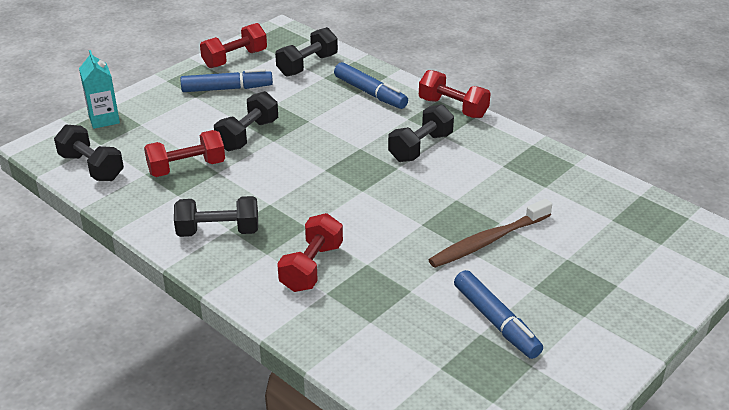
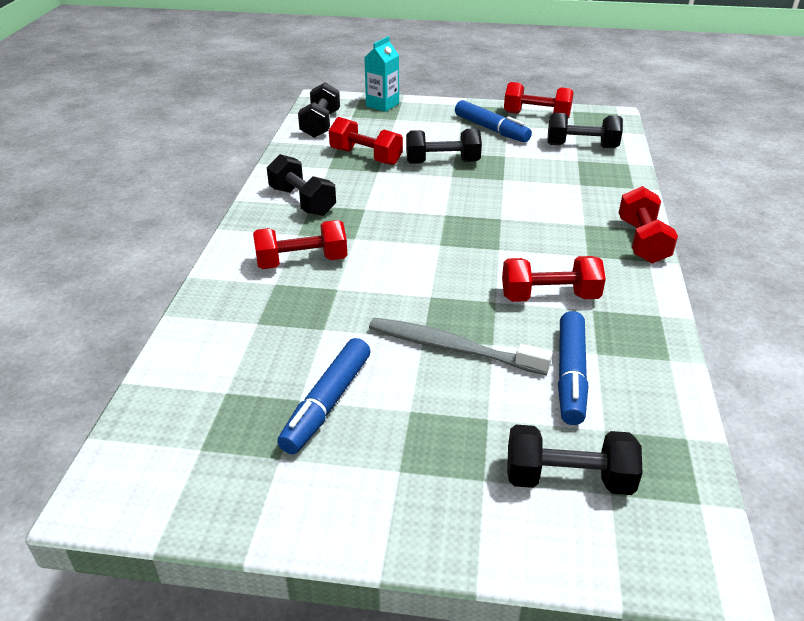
camera: 55 degrees right, 0 degrees up
(370, 93) = (591, 190): blue marker -> blue marker (570, 375)
(420, 147) = (549, 248): black dumbbell -> black dumbbell (568, 479)
(474, 175) = (549, 297): none -> red dumbbell
(488, 241) = (452, 348): brown toothbrush -> grey toothbrush

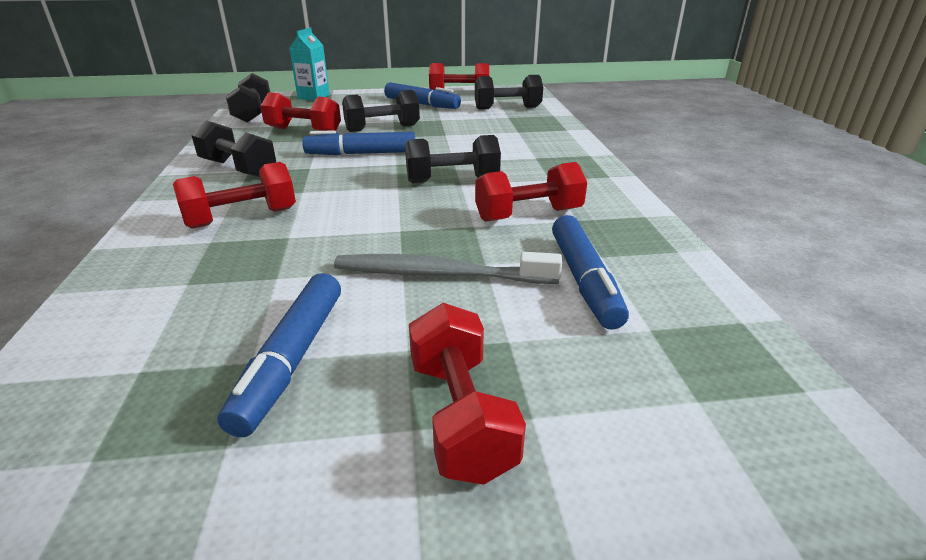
camera: 15 degrees left, 5 degrees down
(415, 196) = (361, 154): none -> blue marker
(568, 479) = (638, 393): black dumbbell -> black dumbbell (452, 180)
(642, 241) = (595, 163): red dumbbell -> red dumbbell (460, 416)

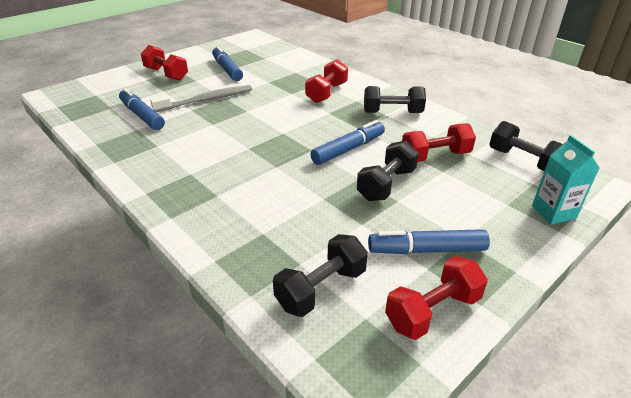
camera: 145 degrees right, 5 degrees up
(452, 180) = (256, 148): black dumbbell -> none
(528, 215) = (187, 139): red dumbbell -> none

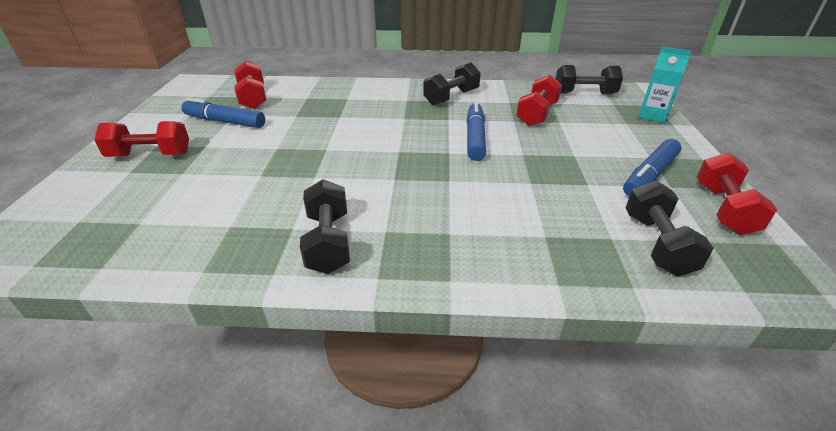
camera: 45 degrees left, 0 degrees up
(142, 116) = (208, 210): blue marker -> none
(206, 100) = (261, 159): grey toothbrush -> none
(326, 93) = (371, 104): red dumbbell -> red dumbbell (253, 98)
(386, 184) = (547, 148): black dumbbell -> black dumbbell (328, 242)

